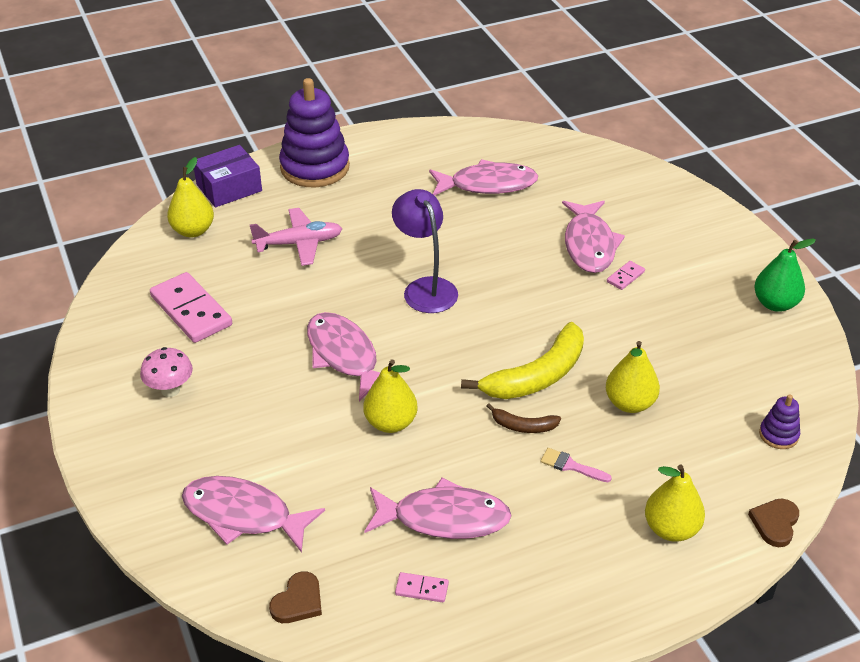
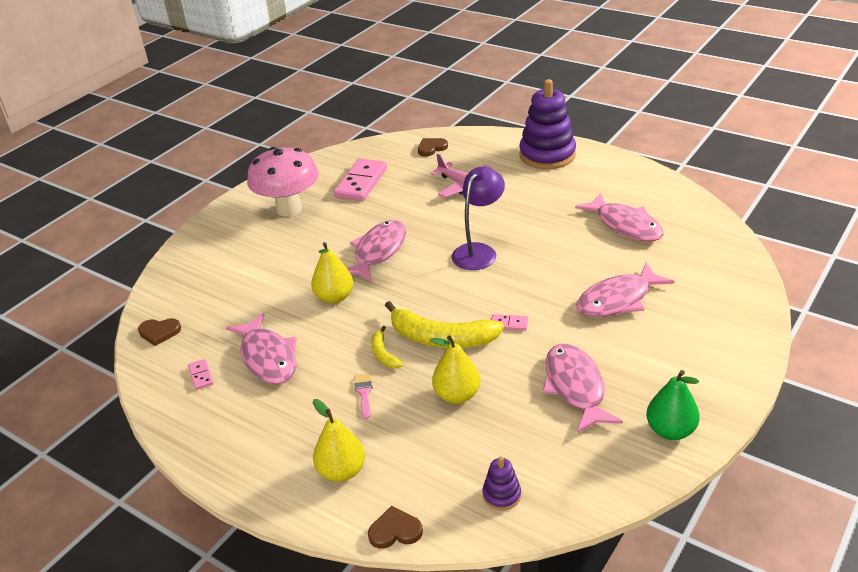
camera: 60 degrees right, 5 degrees down
(170, 390) = (289, 209): pink mushroom -> pink mushroom, size x1.98
(193, 231) = (431, 148): yellow pear -> brown heart
(229, 188) = (486, 139): purple box -> none
(243, 515) = (211, 281): pink fish -> pink fish (575, 387)
(523, 426) = (383, 354): brown banana -> yellow banana
(625, 277) = (601, 333): pink domino -> pink domino (509, 324)

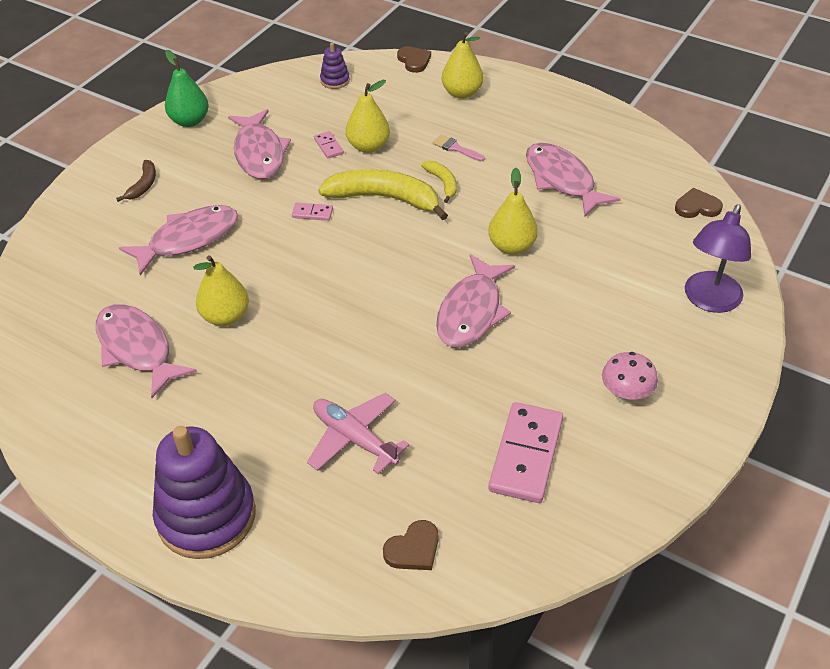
camera: 175 degrees right, 10 degrees up
(201, 376) = (623, 163): pink domino -> pink domino (328, 146)
(289, 209) = (625, 396): pink mushroom -> pink mushroom, size x0.51
(364, 393) = (455, 148): pink brush -> pink brush turned 135 degrees clockwise
(395, 531) = (414, 61): brown heart -> brown heart turned 105 degrees counterclockwise
(479, 251) = (339, 309): purple lamp -> purple lamp (709, 301)
(566, 245) = (225, 316): none -> yellow pear
(686, 350) = (143, 185): none -> brown banana

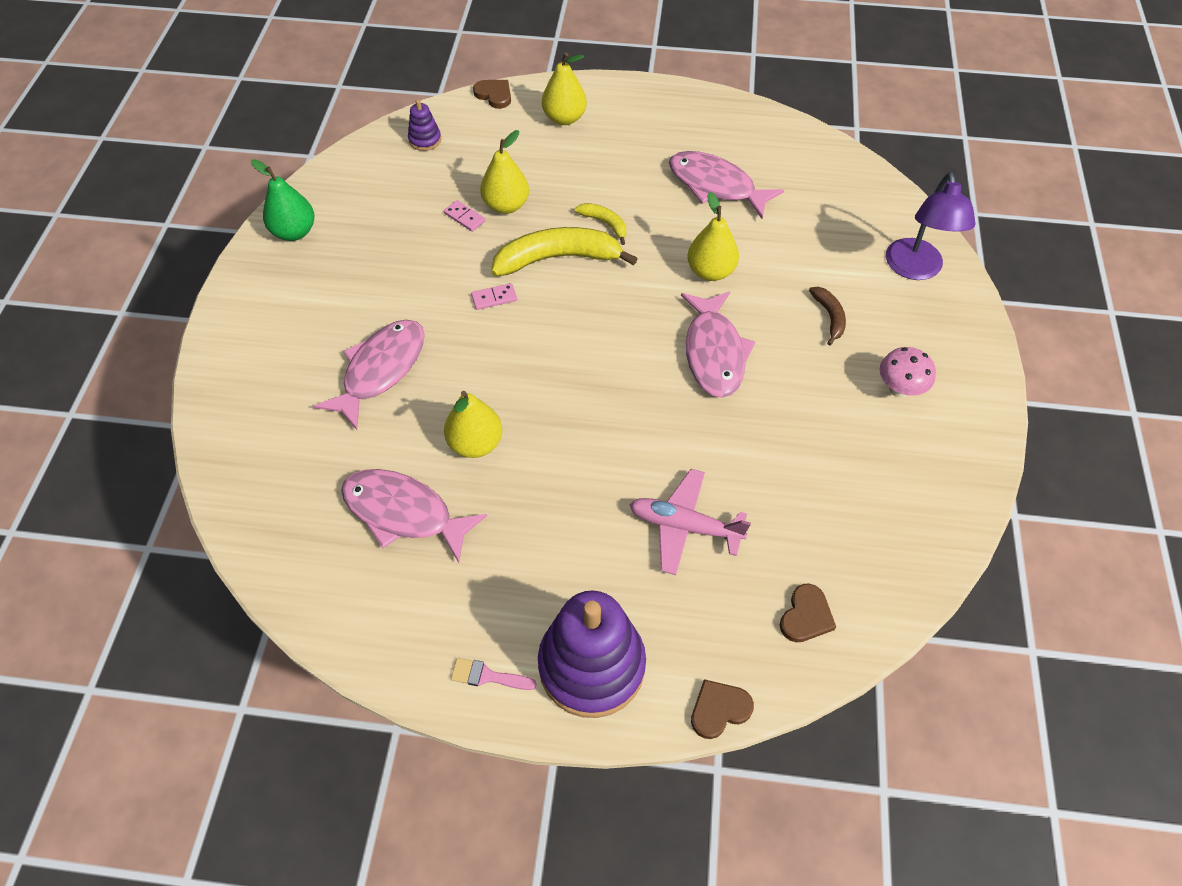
camera: 25 degrees left, 10 degrees up
(143, 185) = (290, 323): brown banana -> brown banana (829, 317)
(259, 153) = (395, 247): pink fish -> none
(455, 148) = (594, 181): pink brush -> pink brush (487, 676)
(526, 455) = (849, 481): pink domino -> none
(697, 207) = (851, 177): brown heart -> brown heart (719, 709)

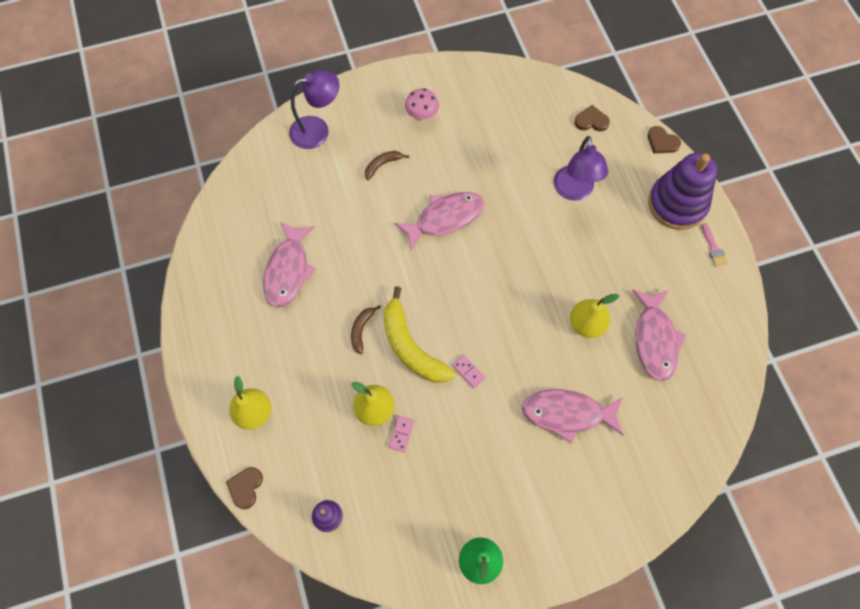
camera: 115 degrees left, 10 degrees up
(604, 223) = (361, 330): yellow banana -> brown banana
(684, 526) = (574, 191): pink plane -> purple lamp
(710, 271) = (376, 244): yellow pear -> none

